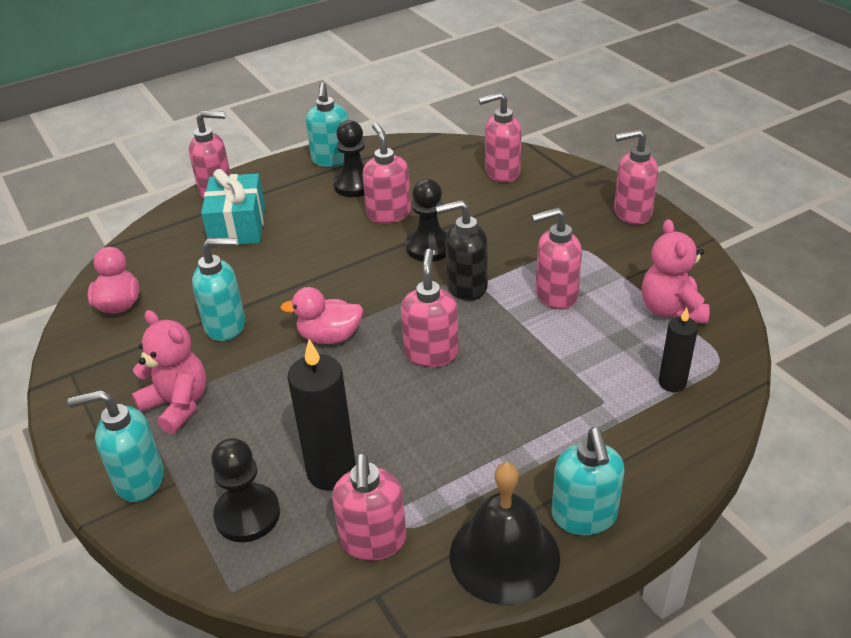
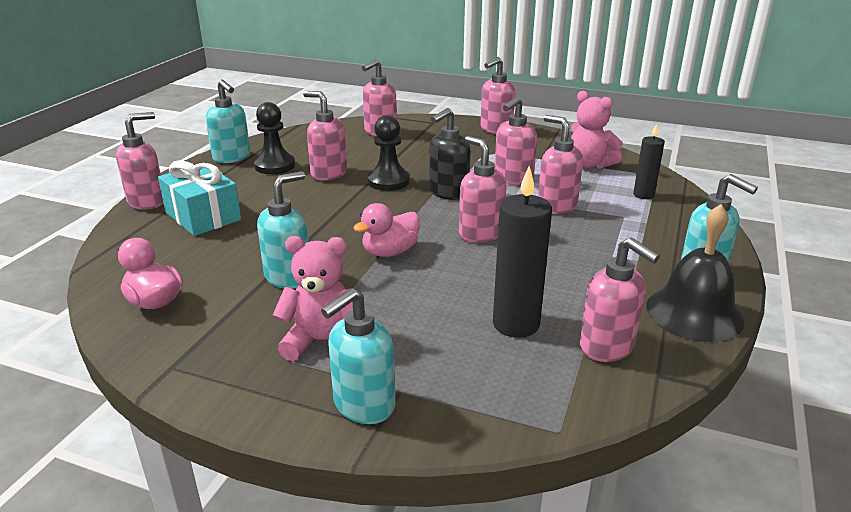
camera: 40 degrees left, 10 degrees down
(247, 515) = (494, 379): black pawn -> none
(551, 353) = (556, 206): none -> pink soap dispenser

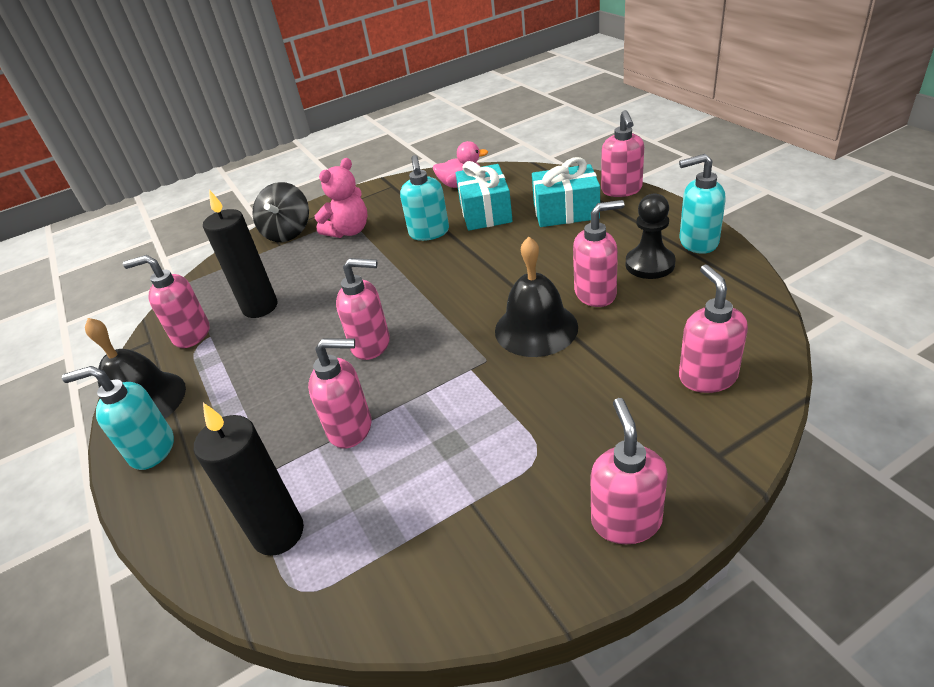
camera: 135 degrees right, 10 degrees up
(223, 258) = (485, 212): none -> turquoise gift
(363, 405) = (288, 232): turquoise soap dispenser -> black spinning top
(388, 181) = (536, 328): black pawn -> black bell
(390, 252) = (406, 284): pink duck -> none
(448, 193) = (466, 360): black soap dispenser -> none
(513, 179) = (444, 432): pink soap dispenser -> none
(589, 164) = (401, 547): pink teddy bear -> none
(643, 195) = (278, 533): black candle -> black candle, size x1.68

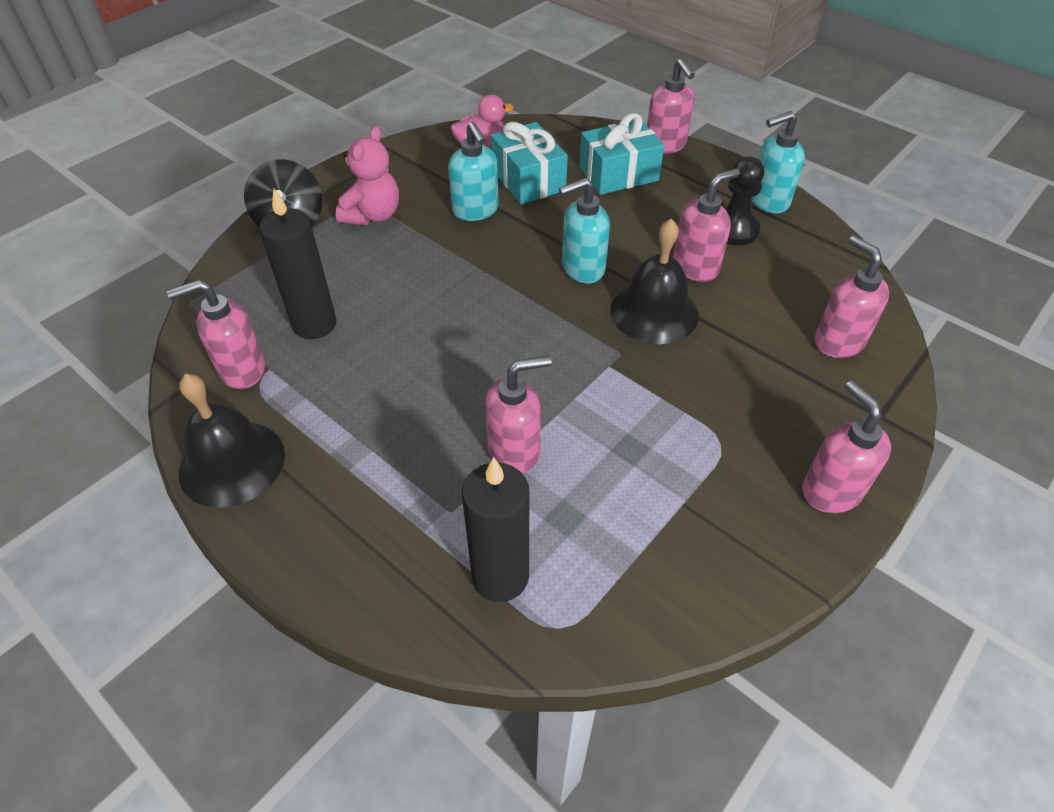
camera: 25 degrees left, 10 degrees up
(151, 450) = (284, 518): turquoise soap dispenser -> turquoise soap dispenser (582, 269)
(371, 344) = (483, 353): pink soap dispenser -> none

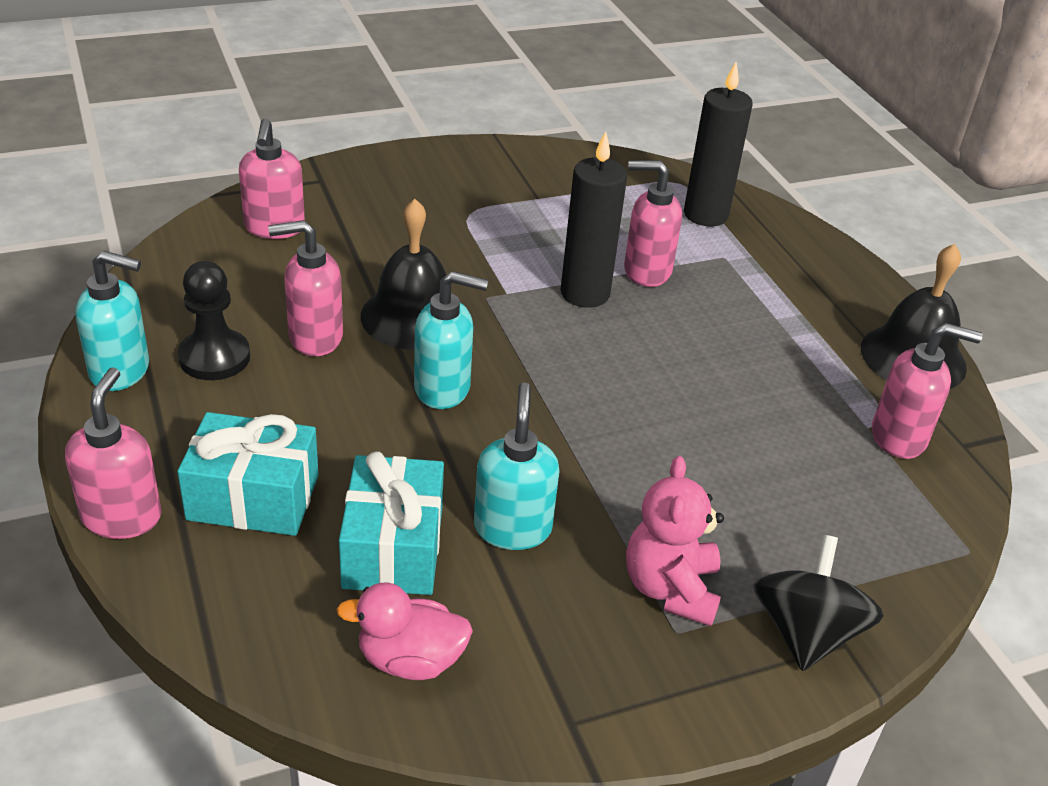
camera: 155 degrees left, 10 degrees down
(314, 324) = (803, 455): black candle -> black candle (585, 293)
(373, 215) = (670, 588): pink teddy bear -> pink teddy bear turned 45 degrees counterclockwise
(830, 491) = (422, 164): pink soap dispenser -> none

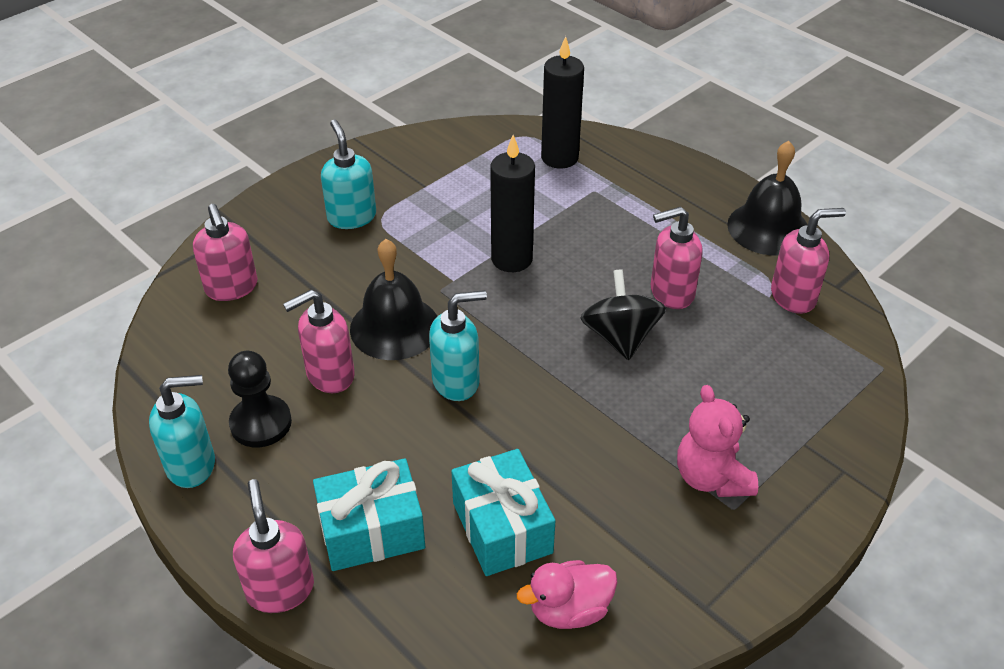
camera: 20 degrees left, 5 degrees up
(512, 528) = (577, 476): turquoise soap dispenser -> turquoise soap dispenser (351, 217)
(646, 271) = (545, 223): pink soap dispenser -> pink soap dispenser (671, 293)
(805, 633) = (816, 473): black spinning top -> black spinning top (620, 337)

